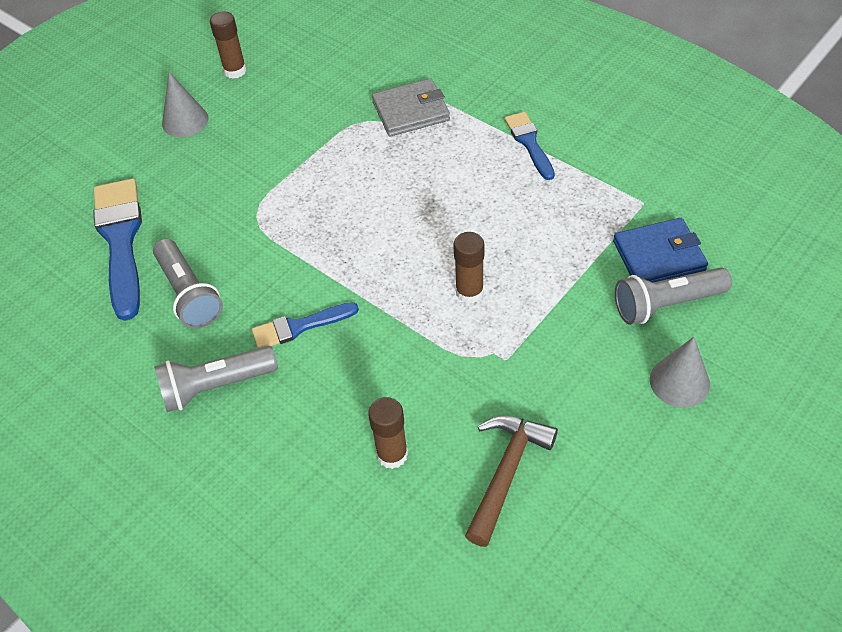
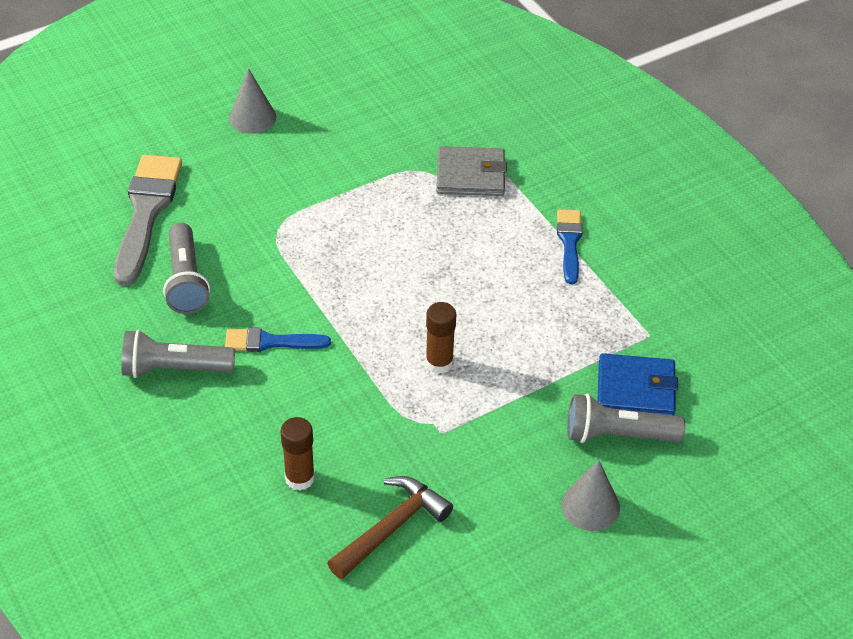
camera: 15 degrees right, 5 degrees down
(121, 241) = (146, 212): blue brush -> grey brush
(235, 71) = (321, 82): brown glue stick -> none

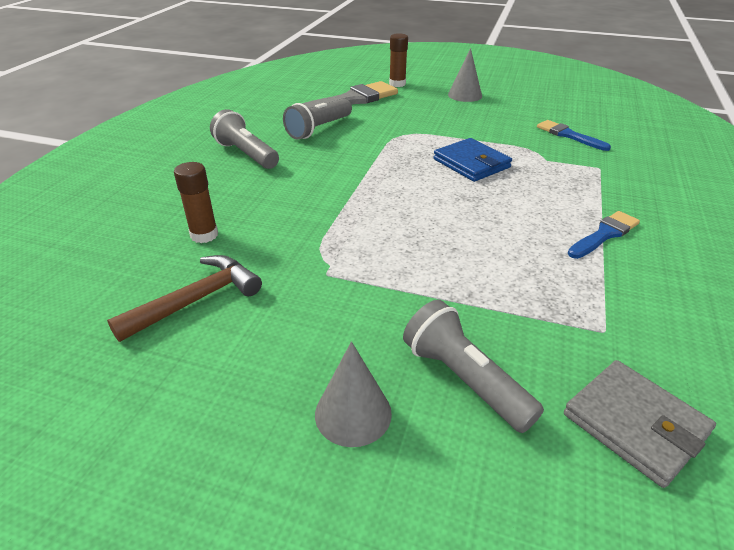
camera: 50 degrees right, 10 degrees down
(270, 342) = (312, 171): blue brush -> blue brush (568, 135)
(391, 527) = (196, 300): brown hammer -> brown hammer turned 45 degrees counterclockwise
(439, 363) = (392, 238): brown glue stick -> brown glue stick (397, 84)
(470, 175) = (570, 168): grey wallet -> grey wallet (635, 424)
(635, 389) = (534, 359): blue wallet -> blue wallet (471, 163)

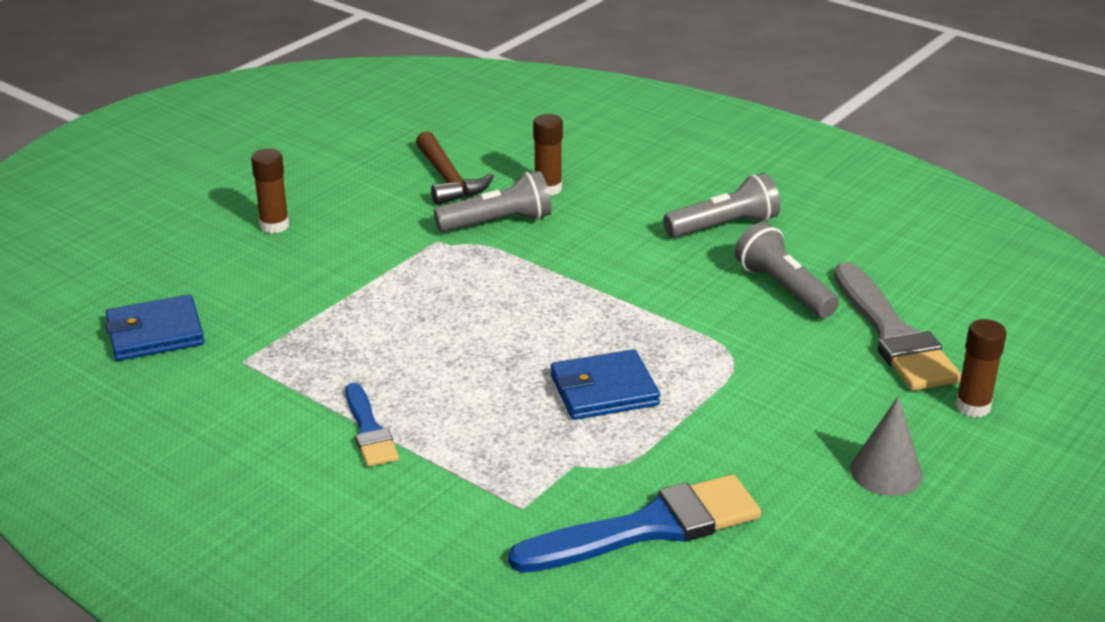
camera: 110 degrees right, 5 degrees down
(353, 413) = (274, 226): grey cone -> brown glue stick
(464, 379) = (260, 275): grey flashlight -> grey flashlight (498, 223)
(568, 135) = (649, 528): blue brush -> blue brush, size x1.78
(635, 424) = (155, 333): grey wallet -> blue wallet

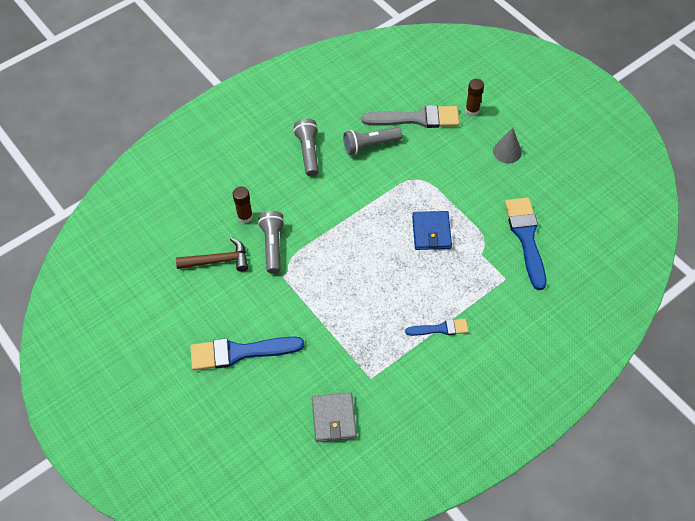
camera: 75 degrees left, 25 degrees up
(155, 333) = (334, 418): blue wallet -> grey wallet
(274, 226) = (240, 352): brown glue stick -> blue brush

